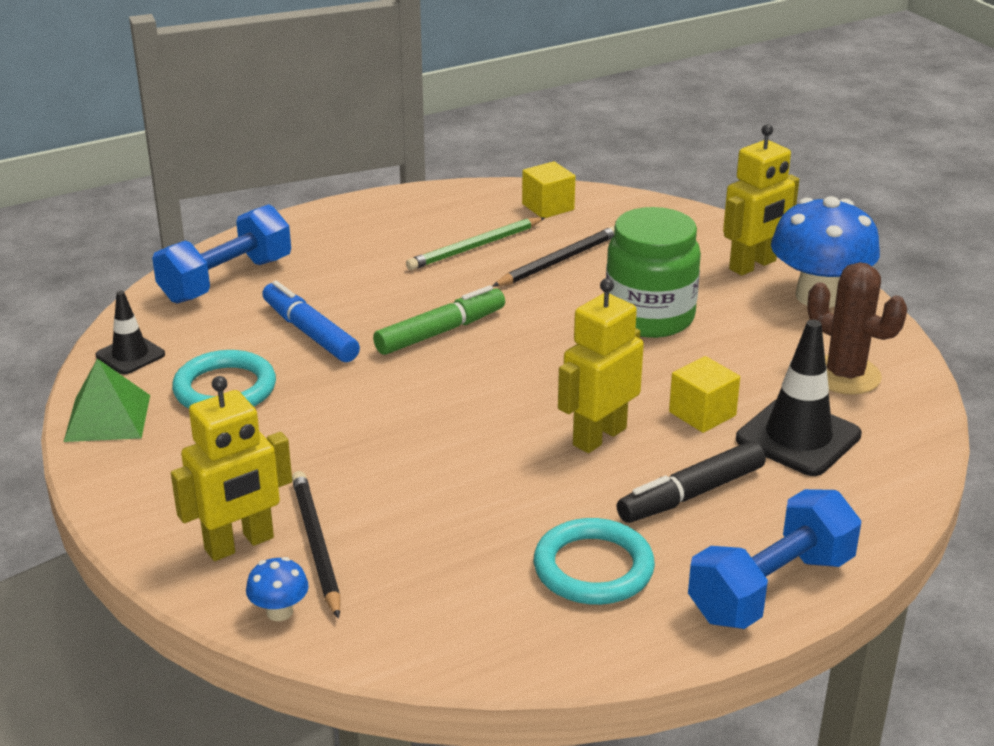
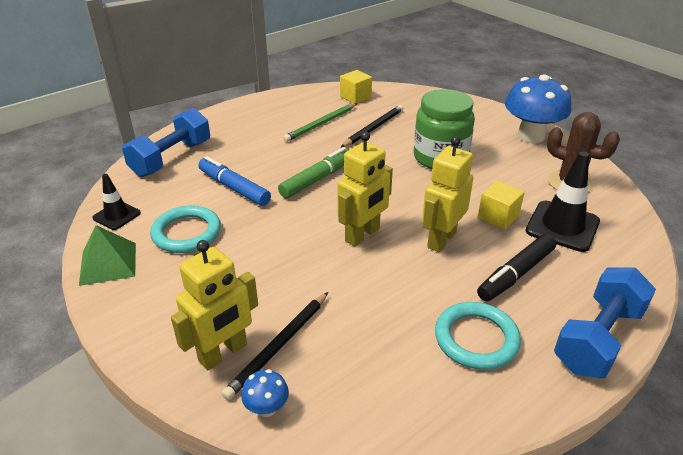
camera: 10 degrees left, 5 degrees up
(316, 545) = (279, 346): black pencil -> black pencil turned 120 degrees counterclockwise
(753, 265) = (486, 121): yellow robot -> yellow robot (363, 235)

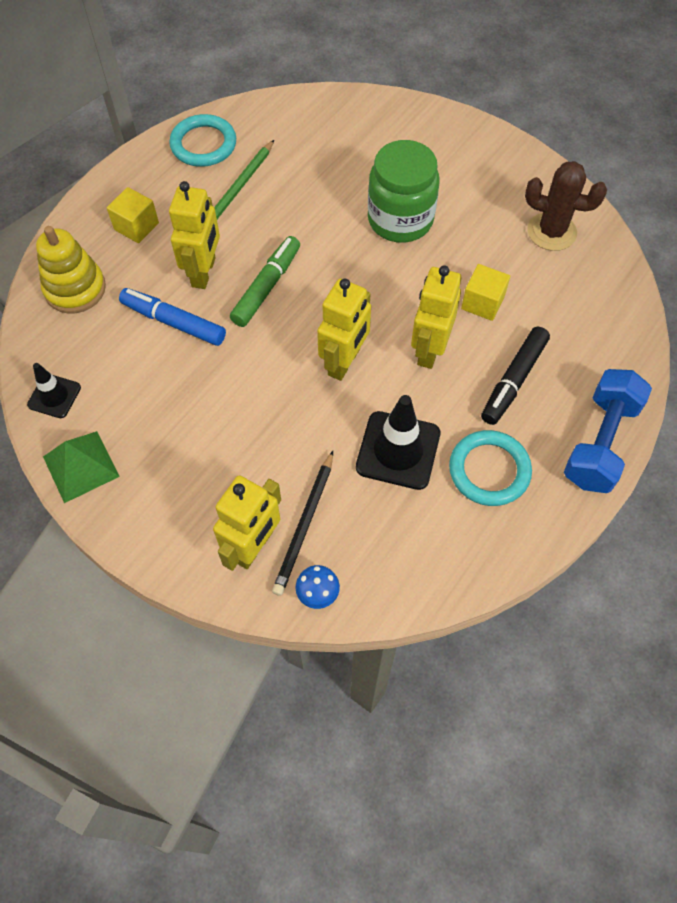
camera: 15 degrees left, 25 degrees up
(171, 158) = (75, 289): blue dumbbell -> yellow stacking toy
(186, 233) = (148, 403): turquoise ring -> turquoise ring (203, 144)
(272, 164) = (204, 272): none -> yellow robot
(355, 97) = (267, 125): yellow cube -> yellow cube (136, 226)
(373, 128) = (307, 182): black pencil -> none
(531, 136) = (498, 159): blue mushroom -> none
(562, 226) = (551, 302): black traffic cone -> black traffic cone (398, 450)

